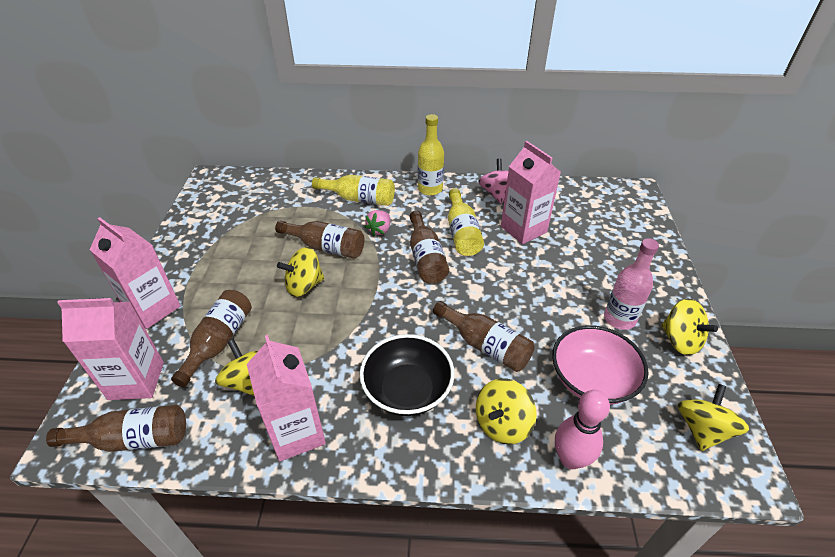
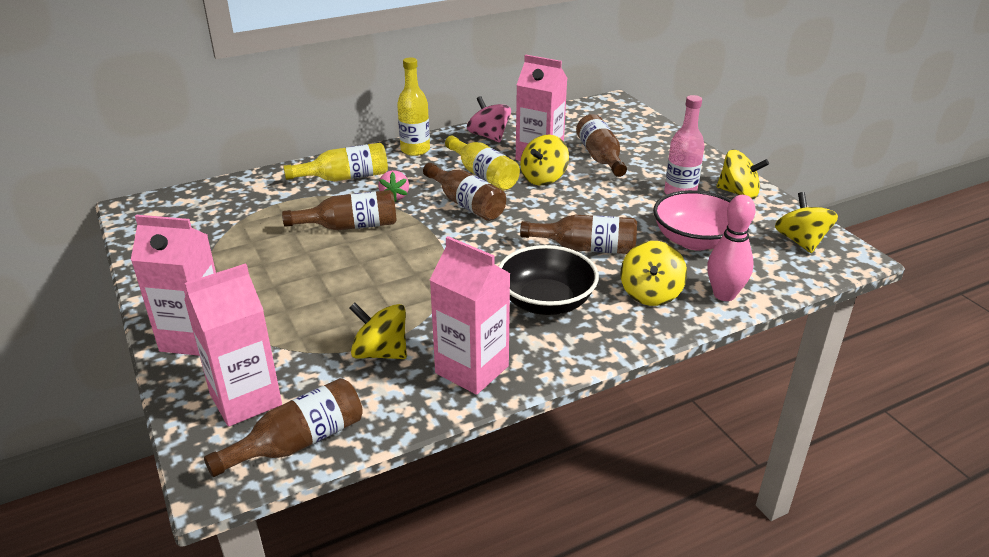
camera: 30 degrees left, 10 degrees down
(219, 342) = (310, 336): brown bottle -> brown bottle (600, 157)
(304, 285) = (358, 263): yellow spinning top -> yellow spinning top (543, 178)

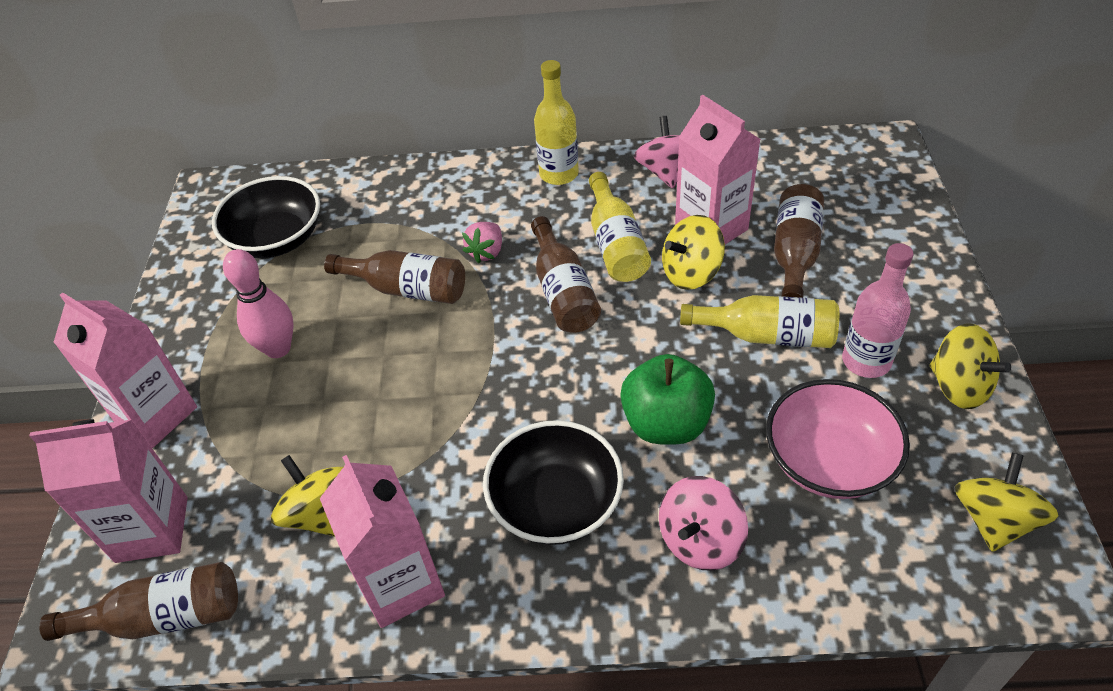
camera: 30 degrees right, 15 degrees up
(220, 222) = (277, 239): none -> black bowl
(345, 178) = (448, 202): yellow bottle -> yellow bottle (767, 335)
(585, 248) = (666, 423): brown bottle -> green apple
(650, 293) = (700, 540): yellow spinning top -> pink spinning top
(724, 295) = (803, 582): pink bowling pin -> pink bowling pin (278, 348)

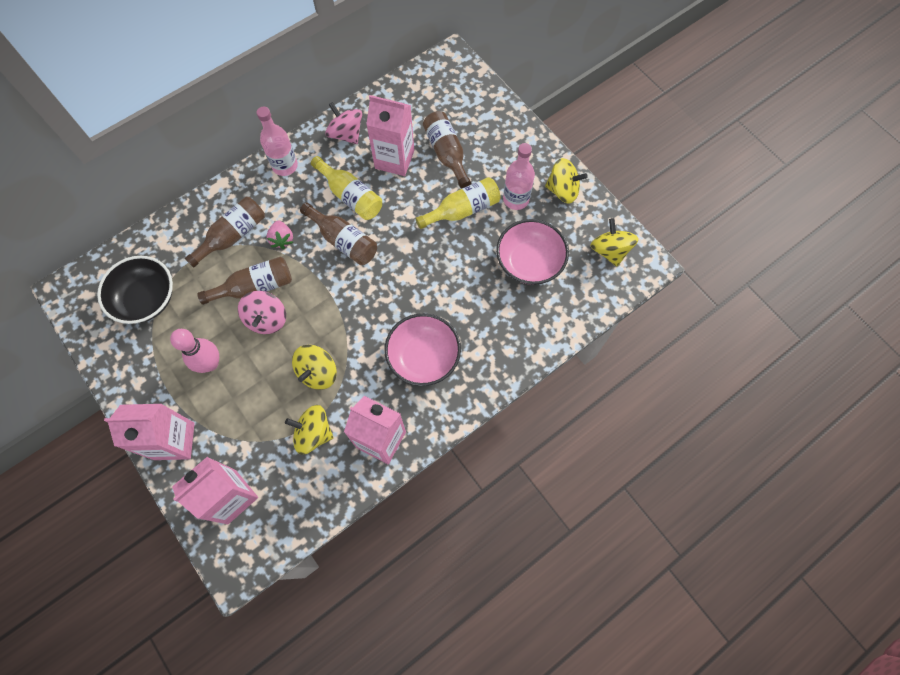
camera: 40 degrees left, 20 degrees up
(164, 617) = (279, 529): brown bottle -> brown bottle (233, 236)
(556, 503) = (423, 357): black bowl -> pink bowl
(559, 174) = (285, 166): yellow bottle -> pink bottle
(666, 423) = (446, 286): green apple -> none
(691, 272) = (402, 193): yellow spinning top -> yellow spinning top (318, 372)
(700, 540) = (499, 334): pink spinning top -> pink spinning top (267, 319)

